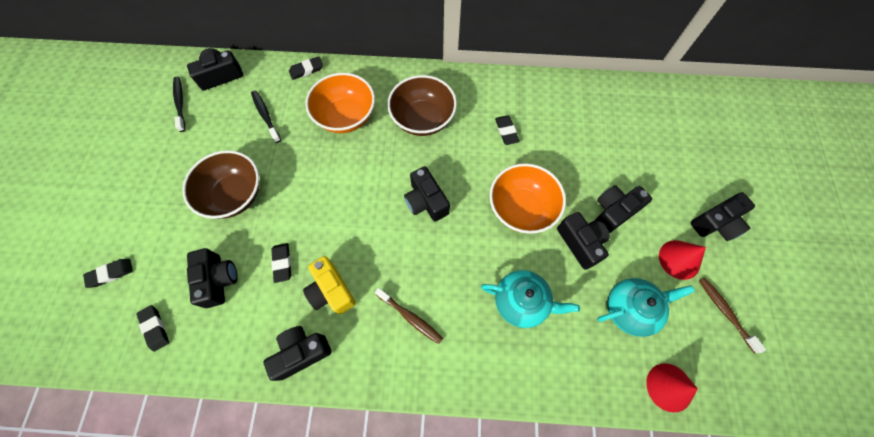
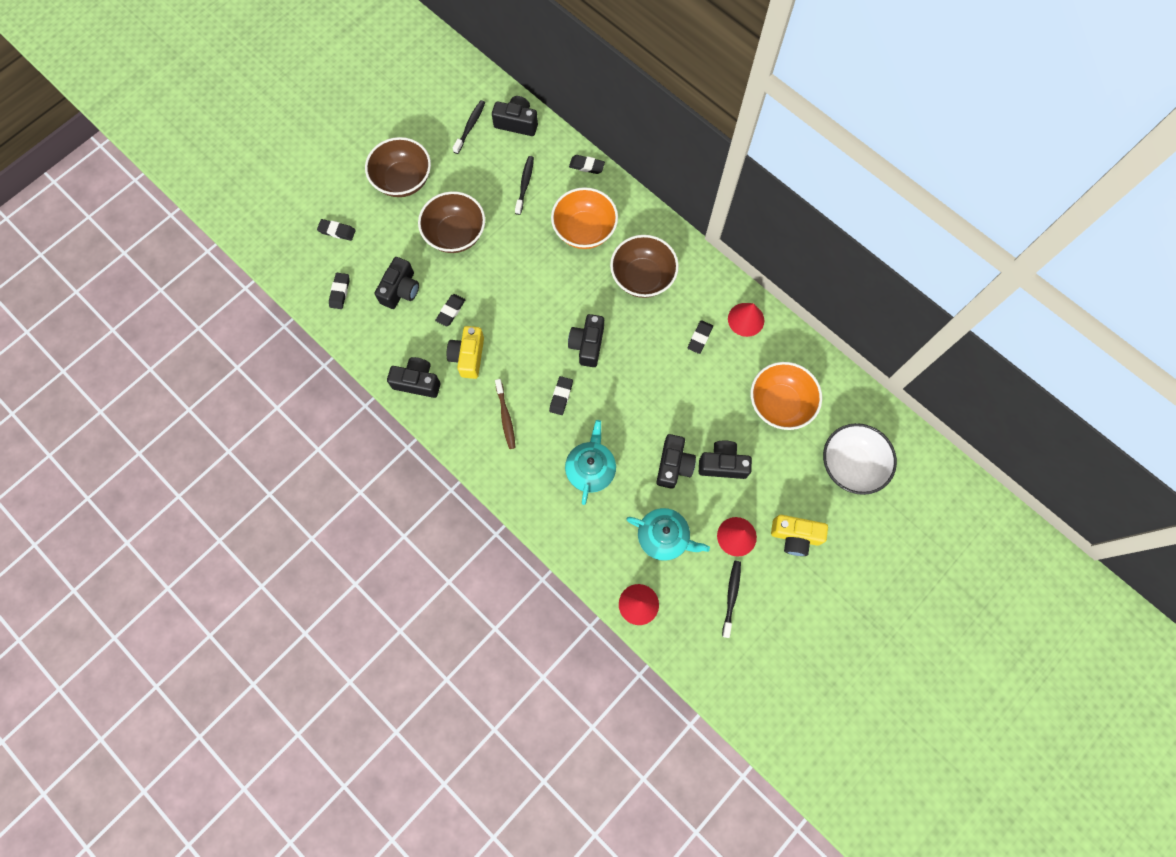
camera: 40 degrees right, 5 degrees up
(148, 184) = (403, 180): none -> brown bowl
(442, 260) = (561, 396): none -> black eraser
(521, 208) = (653, 406): orange bowl -> orange bowl (779, 404)
(521, 302) = (590, 469): turquoise teapot -> turquoise teapot turned 135 degrees counterclockwise
(525, 94) = (746, 319): none -> red cone
(695, 140) = (850, 465): none -> white bowl
(716, 223) = (795, 536): black camera -> yellow camera
(725, 312) = (731, 597): brown toothbrush -> black toothbrush

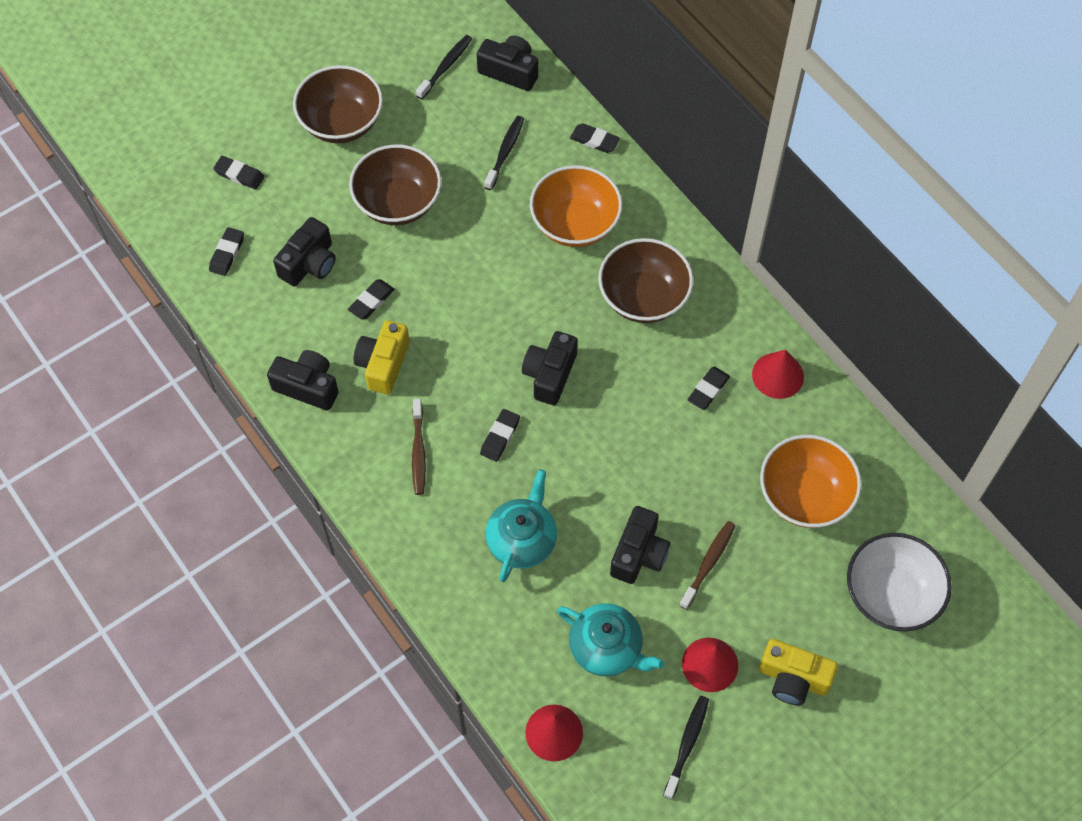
camera: 10 degrees right, 10 degrees down
(722, 464) = (708, 564): black camera -> brown toothbrush

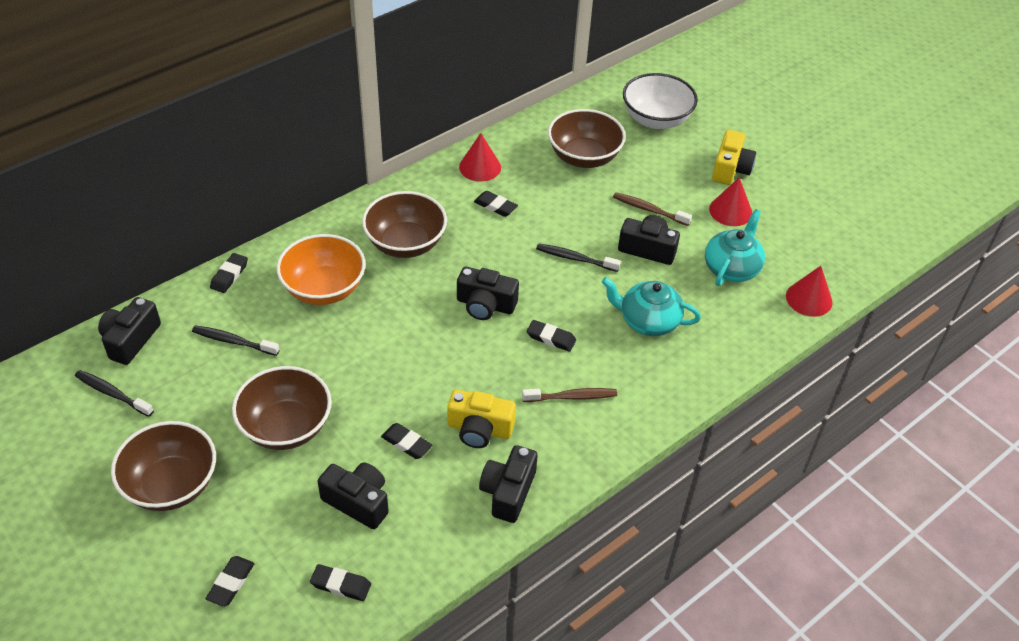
camera: 95 degrees left, 15 degrees down
(687, 745) = (796, 224): black toothbrush -> black toothbrush (575, 258)
(804, 496) = (584, 157): orange bowl -> brown bowl

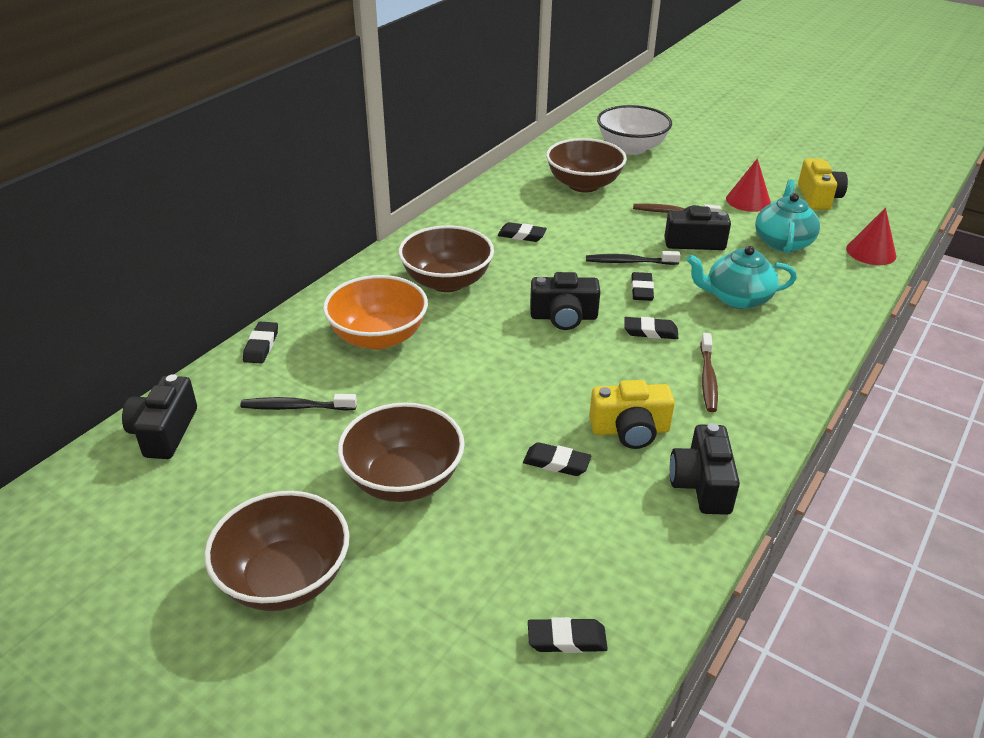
camera: 15 degrees left, 10 degrees down
(112, 393) = (162, 494): black toothbrush -> none
(231, 583) = (421, 677): black eraser -> black eraser (641, 290)
(358, 502) = (535, 538): black camera -> none
(480, 167) = (487, 208): red cone -> none
(571, 397) = (707, 378): brown toothbrush -> brown toothbrush turned 120 degrees clockwise
(730, 169) = (724, 171): yellow camera -> yellow camera (818, 197)

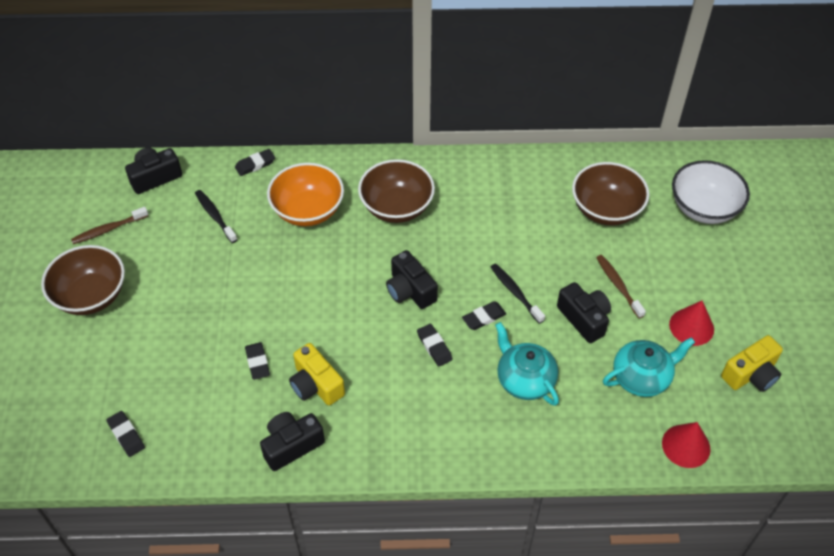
camera: 55 degrees right, 15 degrees up
(403, 479) = (192, 300): brown bowl -> none
(522, 235) = (493, 213): black eraser -> none
(707, 378) = (405, 403): brown toothbrush -> brown toothbrush (108, 229)

